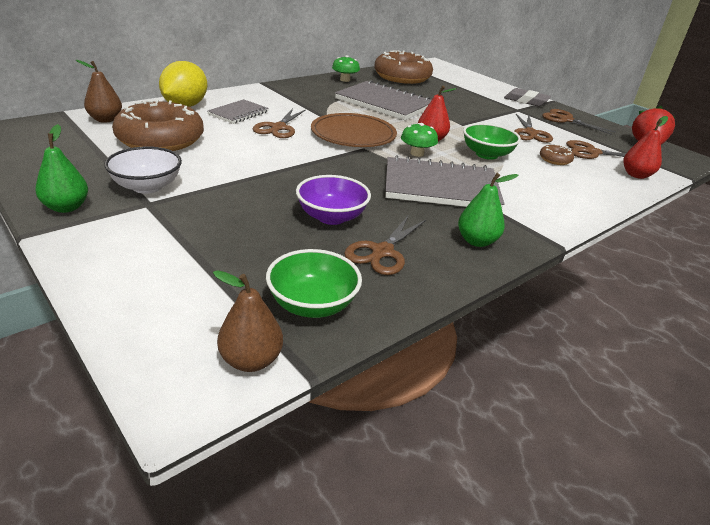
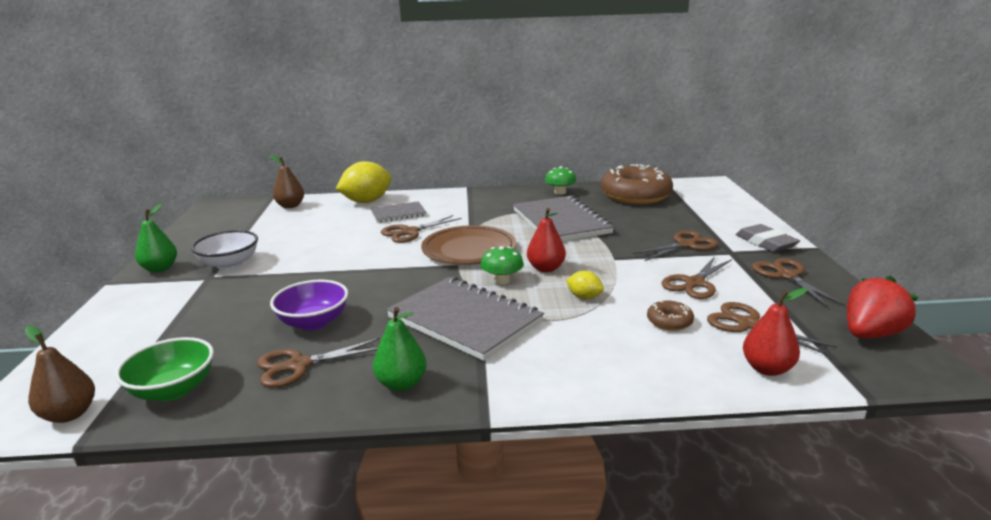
camera: 40 degrees right, 10 degrees down
(160, 139) = (301, 228): brown donut -> none
(486, 154) = (584, 297): green bowl -> yellow lemon
(487, 109) = (685, 245): none -> brown scissors

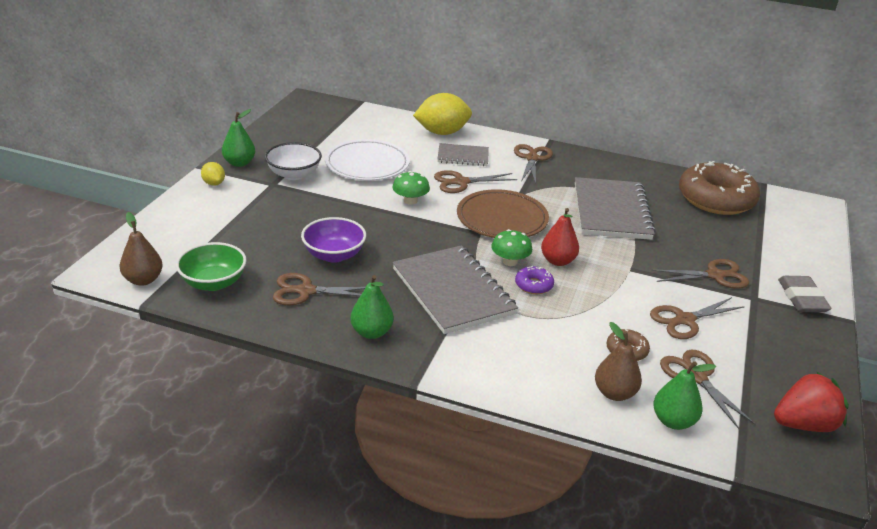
camera: 20 degrees right, 10 degrees up
(290, 206) = (371, 119): brown pear -> brown pear (614, 393)
(306, 239) = (367, 164): none -> white plate
(539, 293) = (533, 285): none -> purple donut
(560, 192) = (639, 173): green mushroom -> green mushroom (410, 201)
(584, 297) = (570, 302): yellow lemon -> yellow lemon (214, 183)
(767, 369) = (673, 421): red pear -> green pear
(786, 276) = (785, 341): brown scissors -> brown scissors (532, 158)

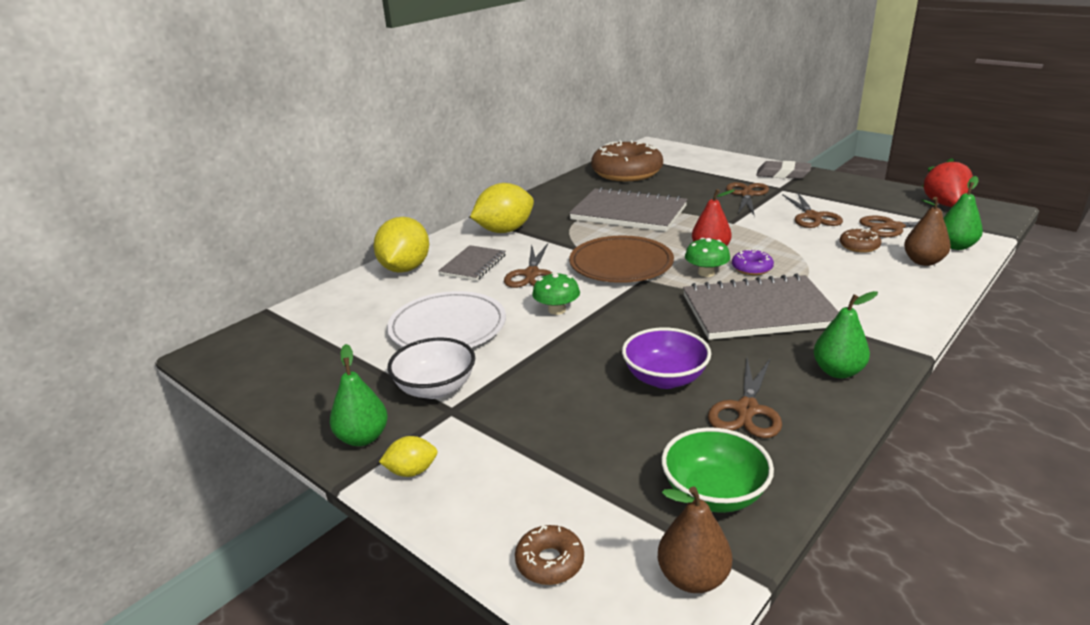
camera: 65 degrees left, 5 degrees down
(150, 235) = (550, 562): none -> brown donut
(532, 158) = (504, 230): brown scissors -> yellow lemon

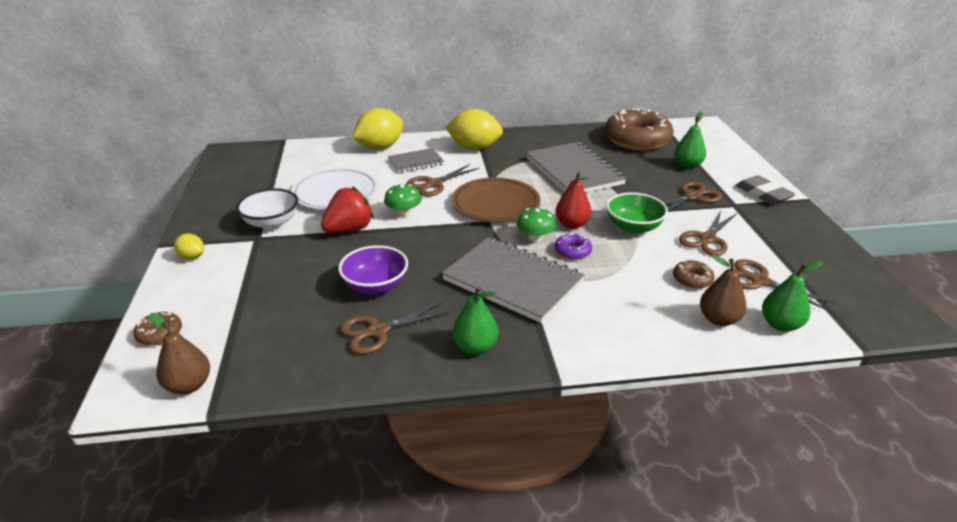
camera: 40 degrees right, 5 degrees up
(363, 438) = (204, 228): green pear -> green pear (687, 165)
(714, 494) = (273, 358): green bowl -> green bowl (633, 227)
(945, 205) = (861, 289): red strawberry -> red strawberry (349, 229)

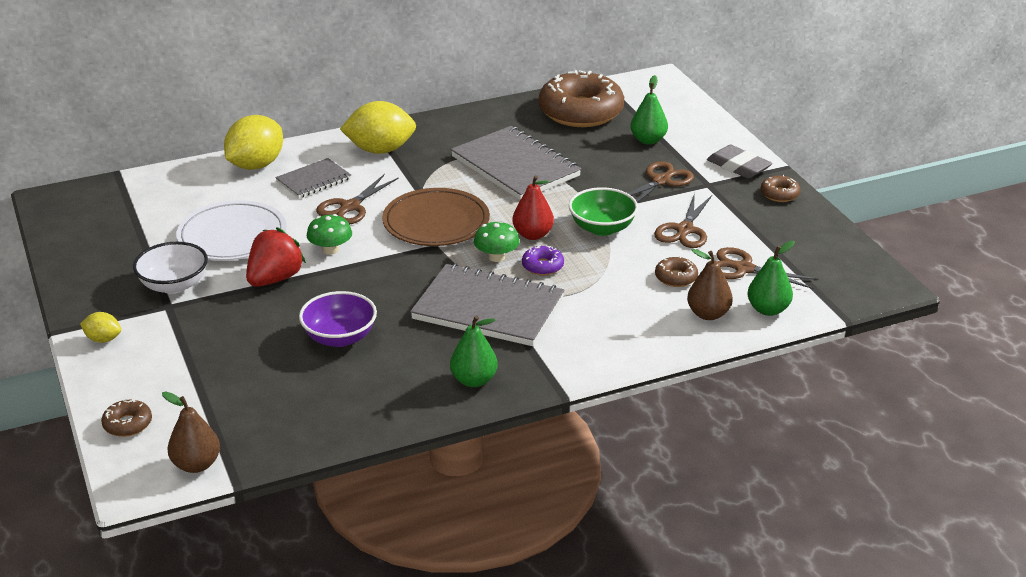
camera: 15 degrees left, 0 degrees up
(378, 331) = (366, 382): brown scissors -> none
(799, 221) = (779, 194): none -> brown donut

